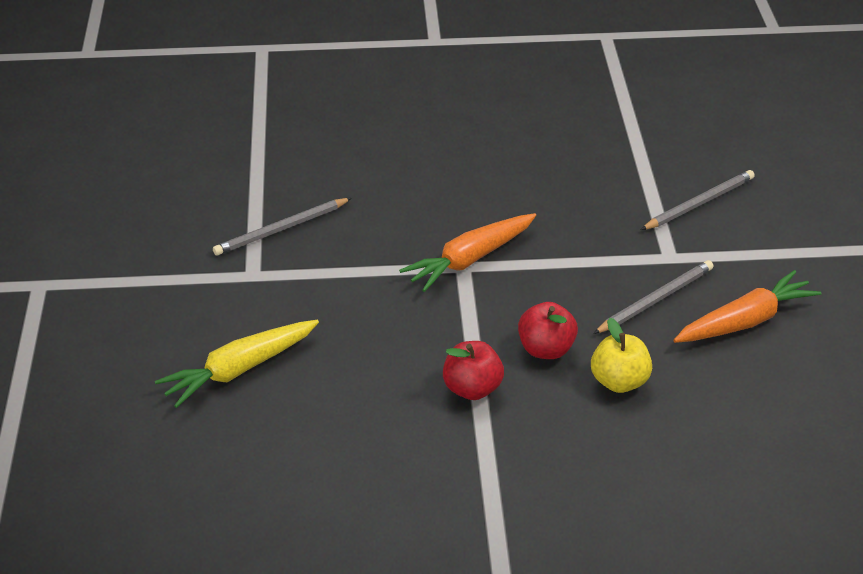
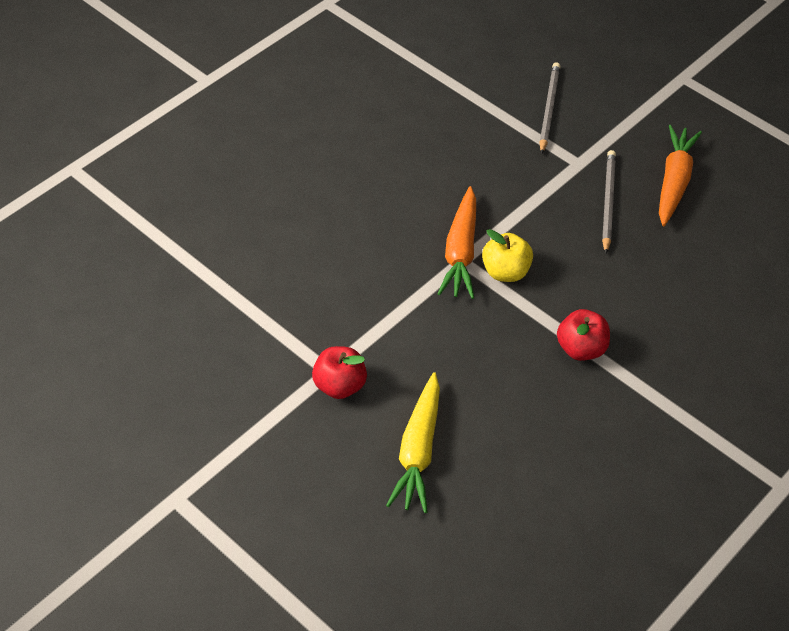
camera: 45 degrees left, 10 degrees up
(281, 229) = (300, 319): grey pencil -> none
(546, 349) = (588, 286): red apple -> red apple (339, 386)
(619, 381) = (656, 278): yellow apple -> yellow apple (505, 272)

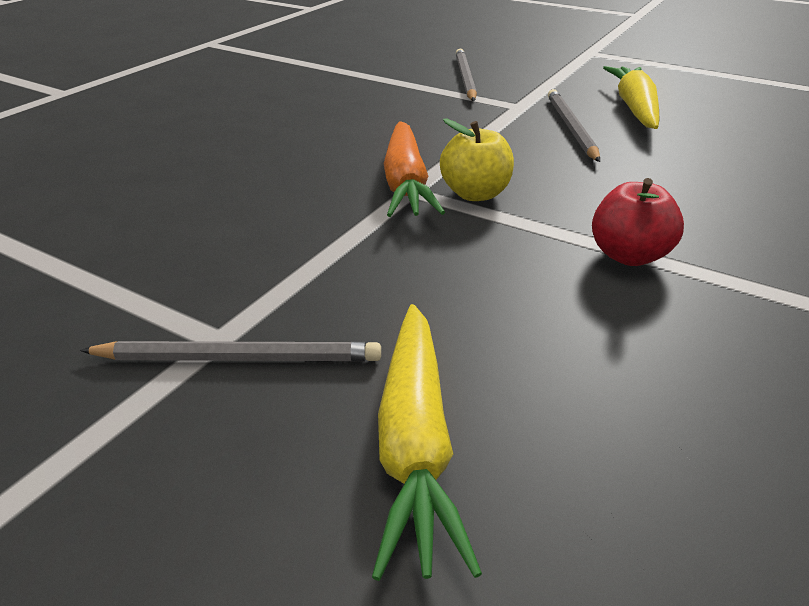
camera: 10 degrees left, 15 degrees down
(339, 386) = (239, 358): red apple -> grey pencil
(674, 182) = (634, 108): orange carrot -> yellow carrot

